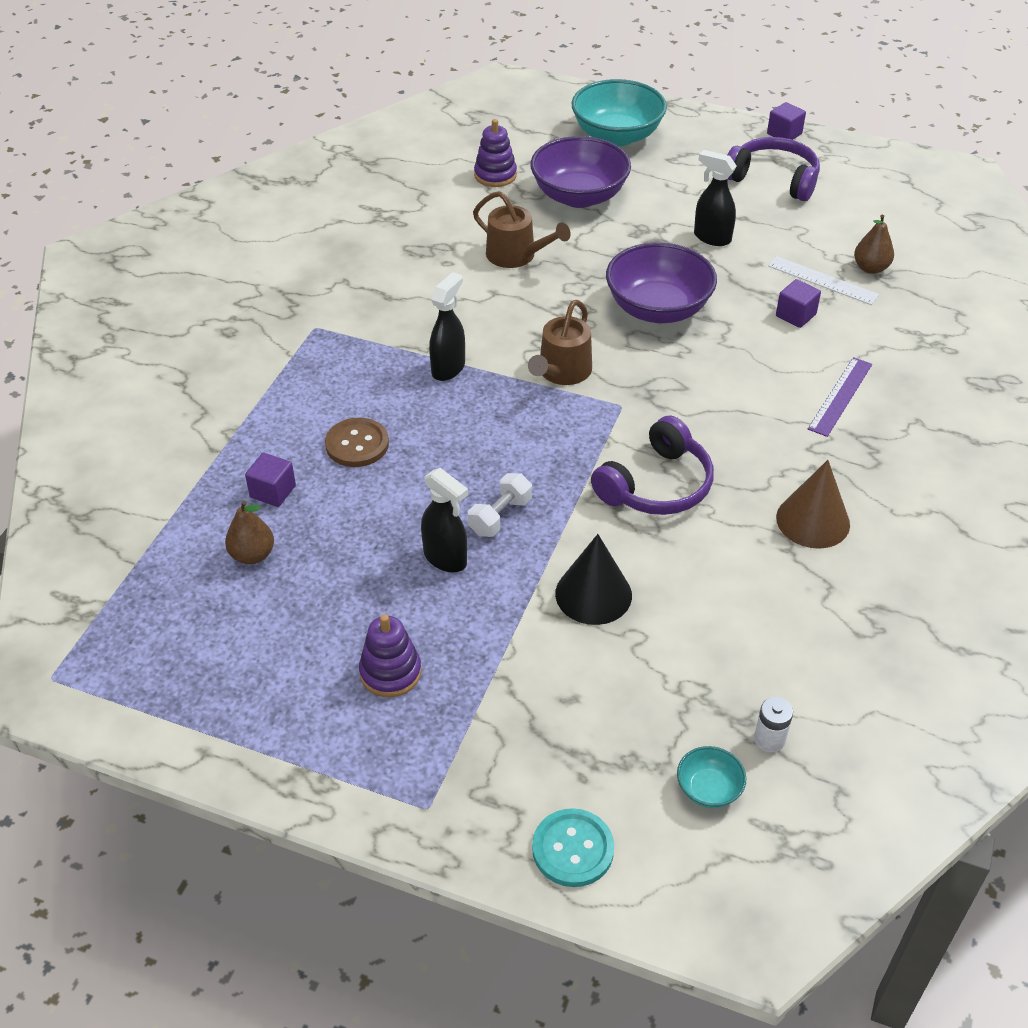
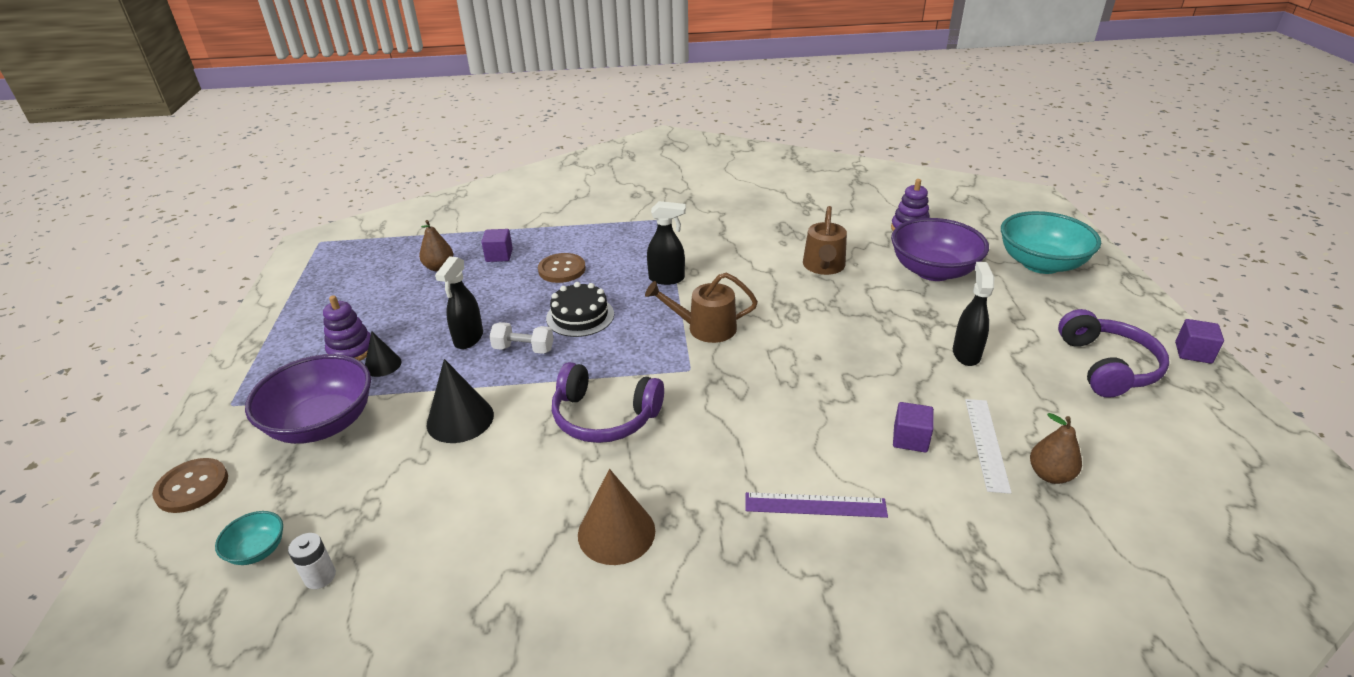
camera: 65 degrees right, 10 degrees down
(444, 645) = (382, 365): none -> black cone
(469, 455) = (580, 316): none -> black cake
(573, 849) = (192, 487): turquoise button -> brown button
(658, 309) = (831, 352): purple bowl -> purple bowl (322, 423)

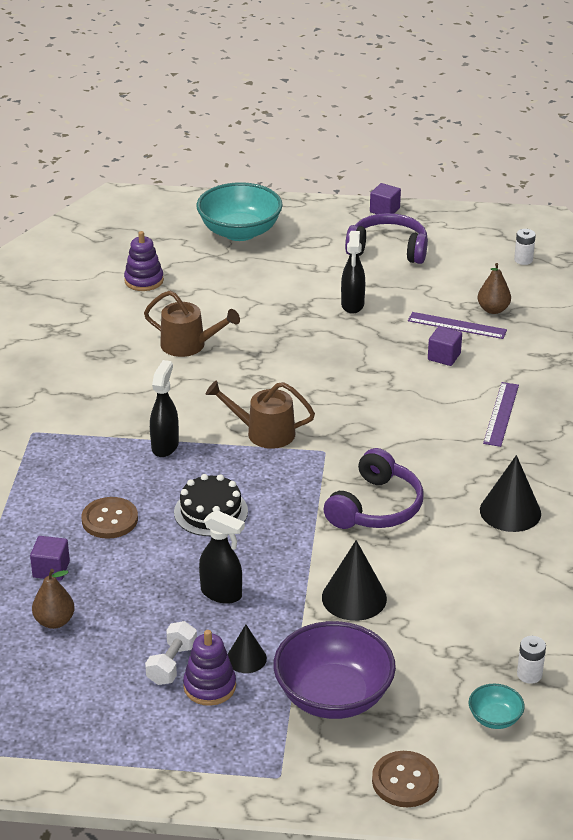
camera: 80 degrees left, 0 degrees up
(523, 349) = (255, 554): white dumbbell -> white dumbbell (172, 664)
(616, 532) = (510, 511): brown cone -> black cone
(705, 328) = (264, 433): brown watering can -> brown watering can turned 90 degrees clockwise
(933, 271) = (225, 287): purple bowl -> none
(966, 354) = (352, 305): black spray bottle -> black spray bottle turned 105 degrees counterclockwise
(986, 443) = (457, 325): white ruler -> purple ruler
(1207, 496) = (523, 260): none -> white battery

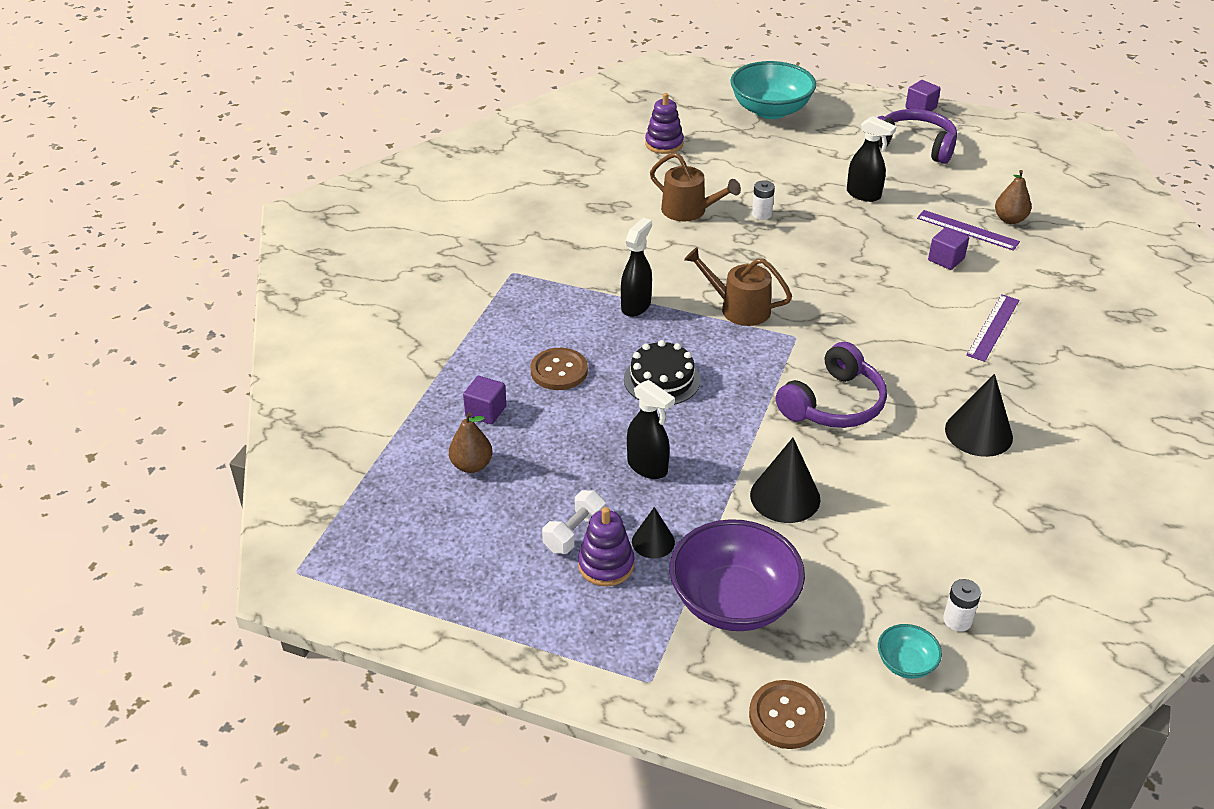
camera: 15 degrees right, 5 degrees up
(352, 305) = (864, 195): black spray bottle -> black spray bottle turned 75 degrees counterclockwise
(523, 260) = (1054, 174): white battery -> white battery (761, 214)

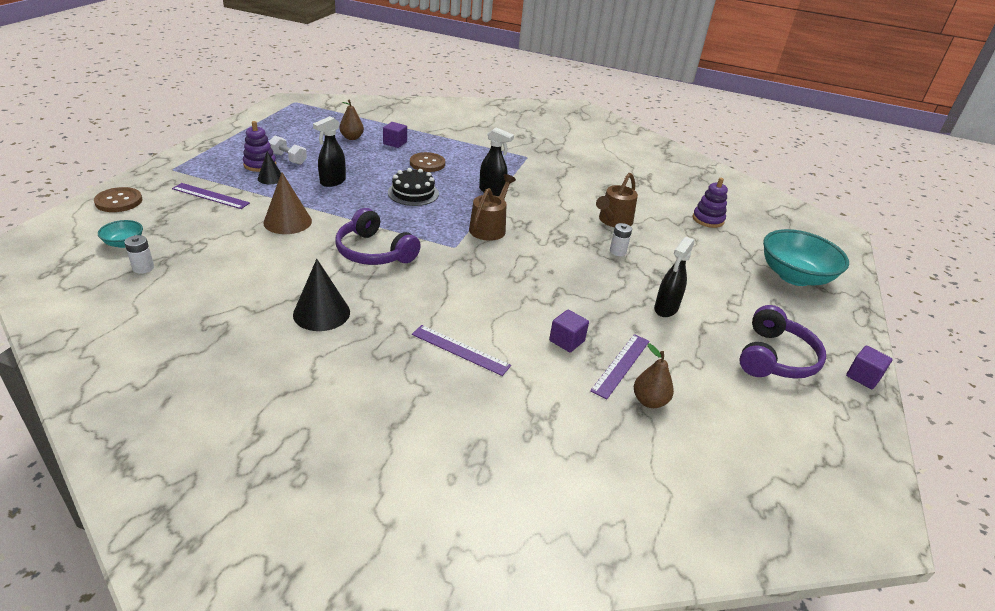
camera: 85 degrees right, 5 degrees down
(733, 601) = (210, 196): purple bowl -> purple ruler
(785, 497) = (287, 222): black cone -> brown cone

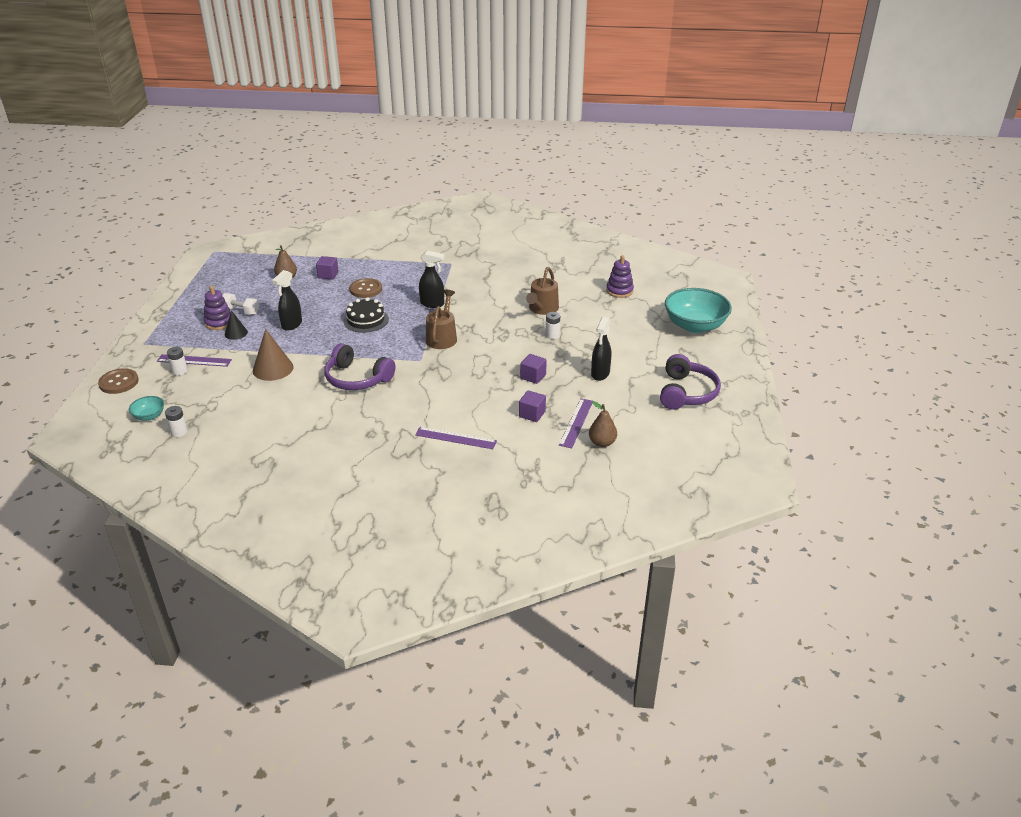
camera: 10 degrees left, 0 degrees up
(188, 203) = (179, 371): none -> white battery
(321, 313) = (339, 435): black cone -> none
(863, 377) = (750, 392): purple cube -> purple cube (533, 376)

